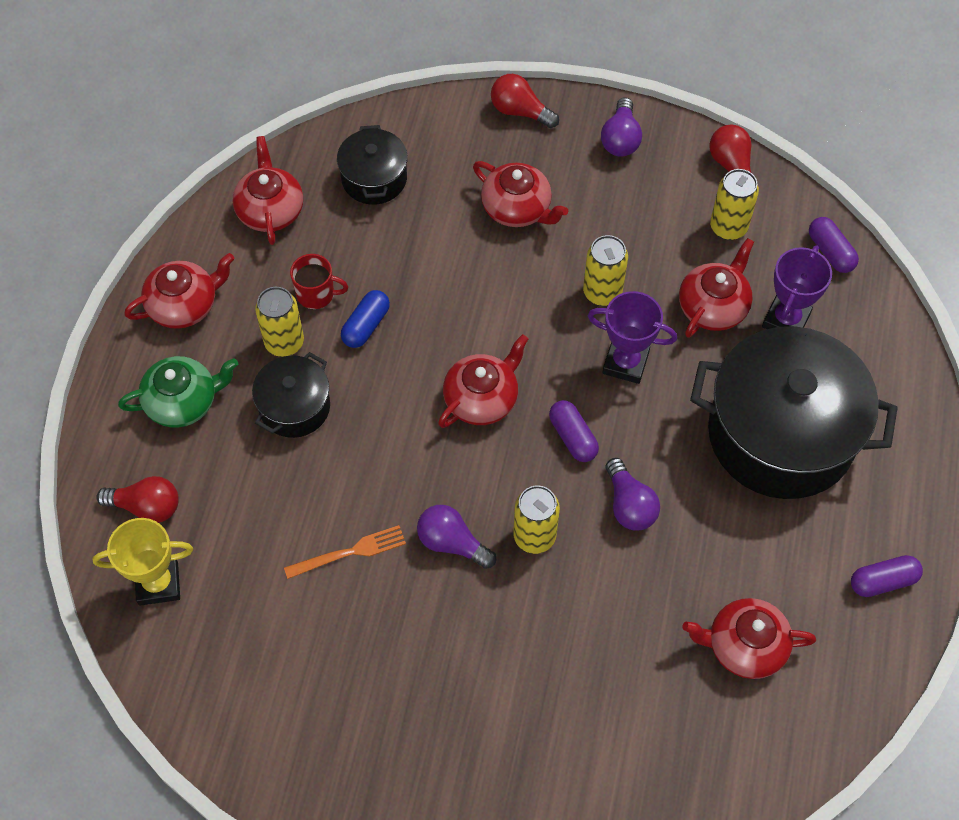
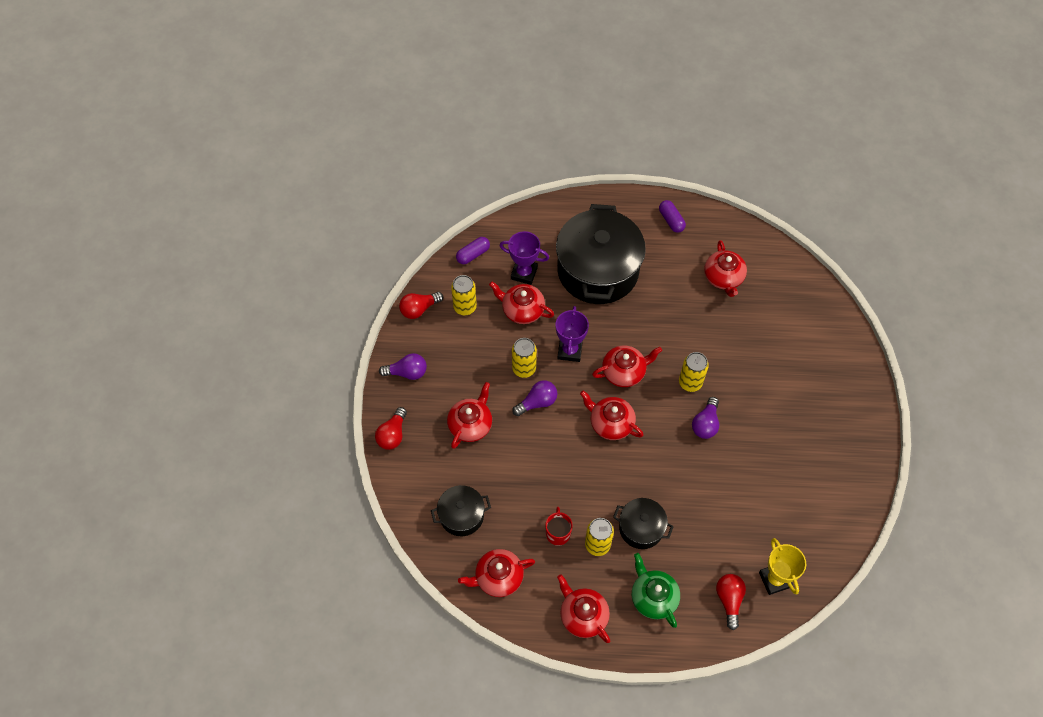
camera: 100 degrees left, 0 degrees up
(350, 552) = (726, 476): orange fork -> none
(366, 325) = (575, 498): blue capsule -> none
(572, 437) = (624, 372): purple capsule -> red teapot
(629, 505) = (659, 338): purple light bulb -> purple light bulb (537, 402)

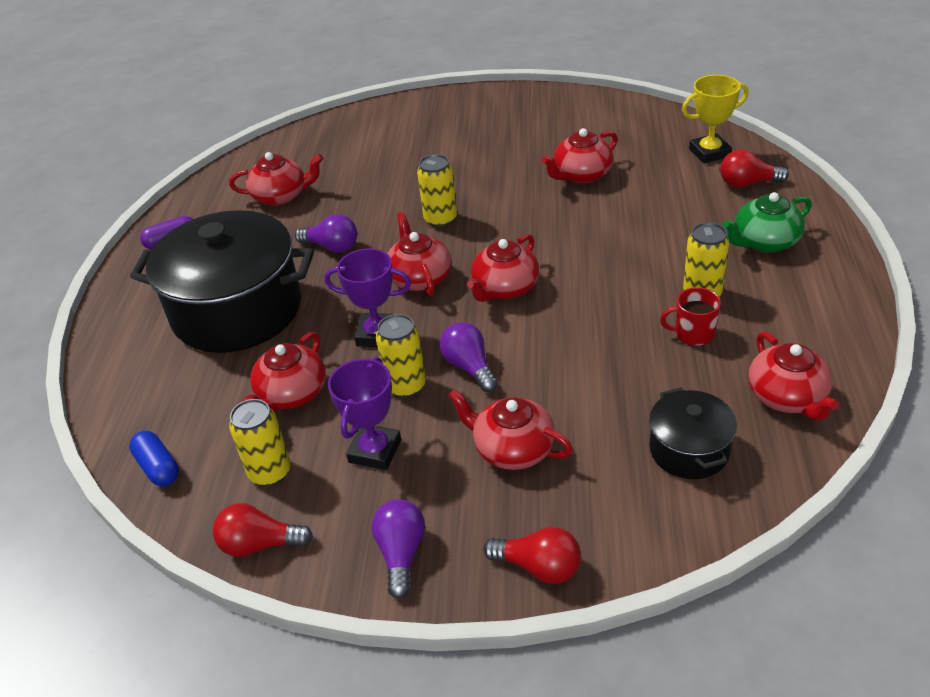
camera: 85 degrees left, 20 degrees down
(419, 309) = (260, 544): red light bulb -> red light bulb turned 120 degrees clockwise
(473, 254) = (158, 467): purple capsule -> blue capsule
(524, 273) = (218, 395): purple trophy -> purple trophy (375, 451)
(583, 615) = (816, 303): red teapot -> red teapot (581, 174)
(641, 528) = (666, 255): black pot -> none
(705, 424) = (503, 206): purple light bulb -> purple light bulb (332, 247)

